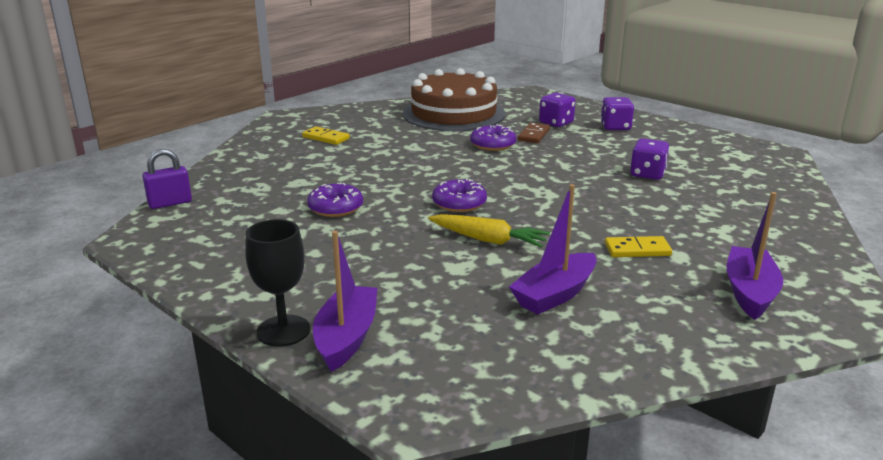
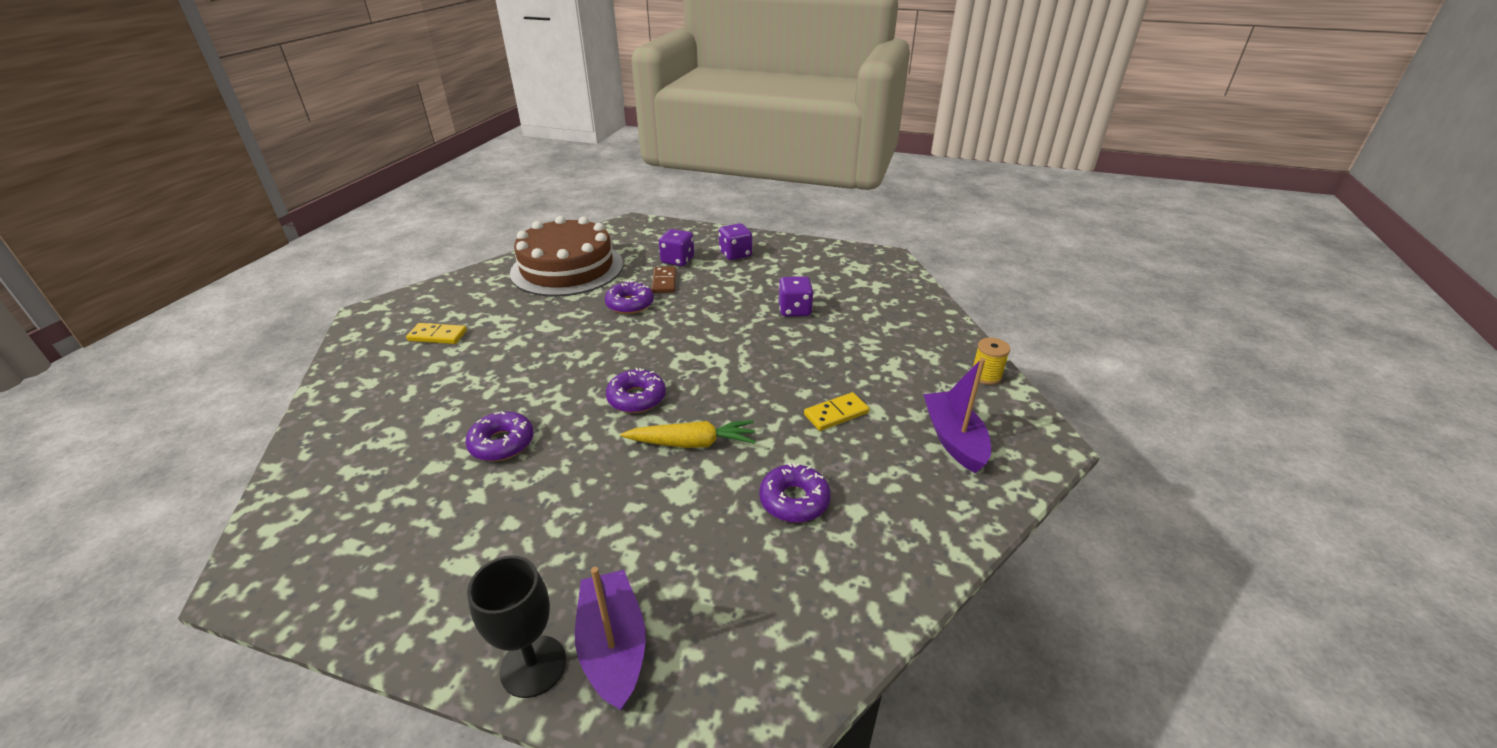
camera: 25 degrees left, 10 degrees up
(170, 203) = (278, 497): purple padlock -> none
(555, 294) = (794, 500): purple boat -> purple donut
(824, 257) = (986, 376): none -> yellow spool

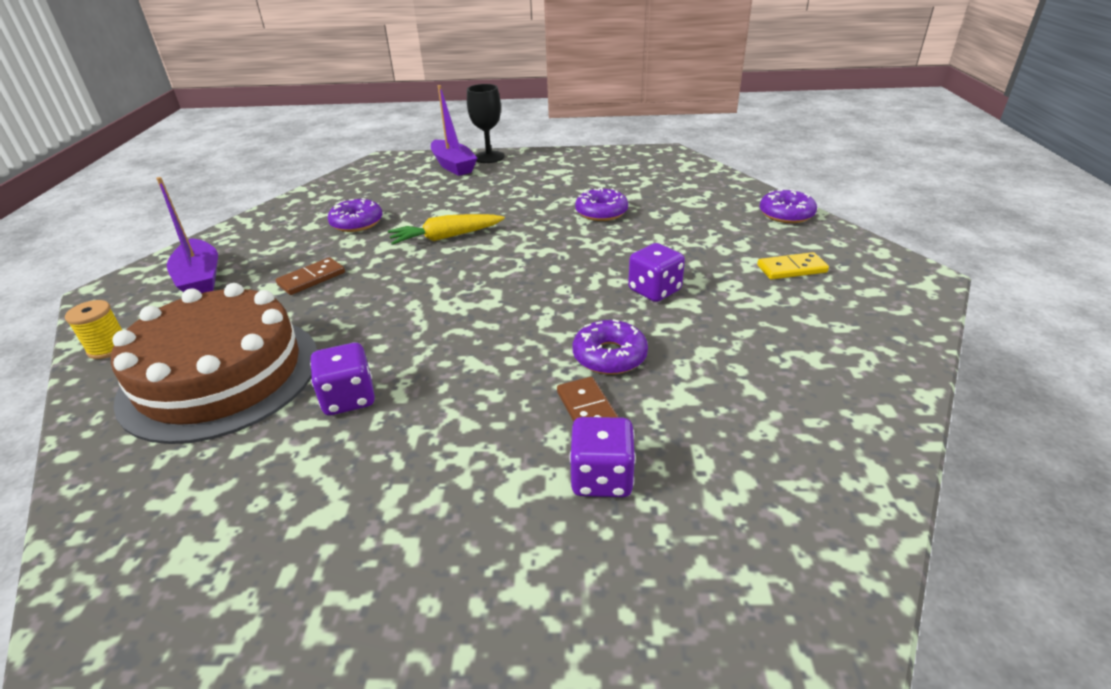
camera: 165 degrees right, 0 degrees up
(567, 268) = (784, 405): brown cake -> brown cake (221, 375)
(636, 398) = (515, 256): purple donut -> purple donut (786, 214)
(735, 254) = (485, 532): purple dice -> purple dice (654, 290)
(836, 414) = (311, 279): yellow domino -> brown domino

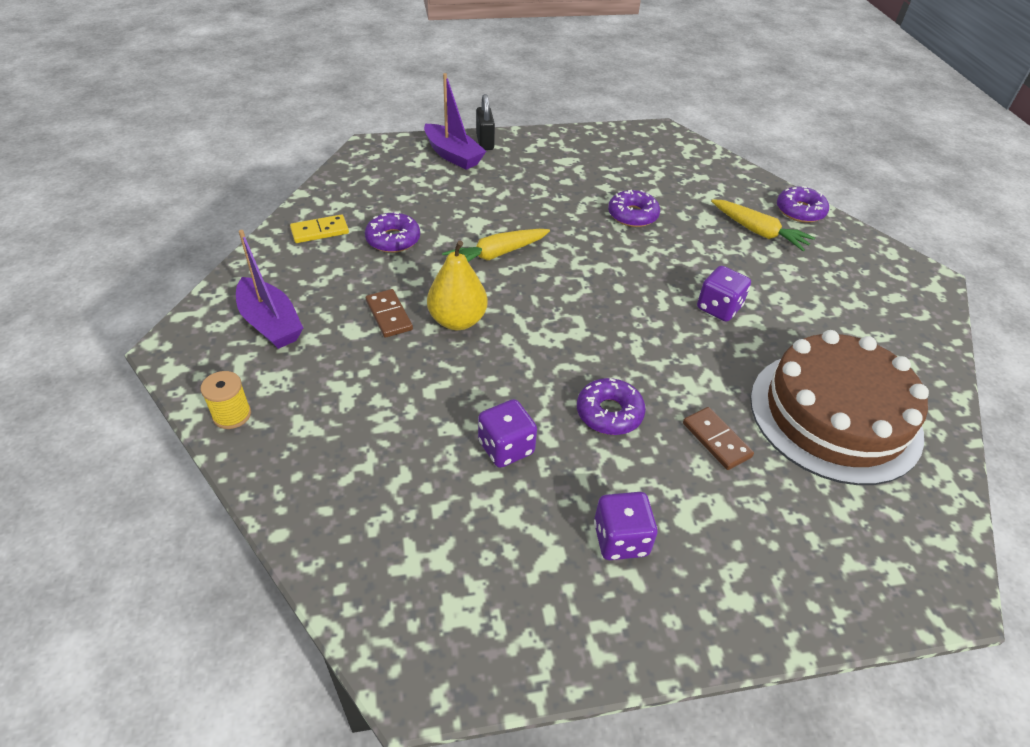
camera: 15 degrees left, 10 degrees up
(221, 375) = (370, 435): brown cake -> brown cake (834, 415)
(311, 279) = (389, 315): brown domino -> brown domino turned 60 degrees counterclockwise
(373, 286) = (457, 320): none -> yellow pear
(489, 157) = (485, 142): black goblet -> black padlock
(601, 478) = (751, 499): purple dice -> purple dice (620, 539)
(609, 356) = (709, 382): purple donut -> purple donut (609, 413)
(731, 229) = (758, 232): none -> yellow carrot
(791, 269) = (824, 276): yellow domino -> yellow domino (320, 231)

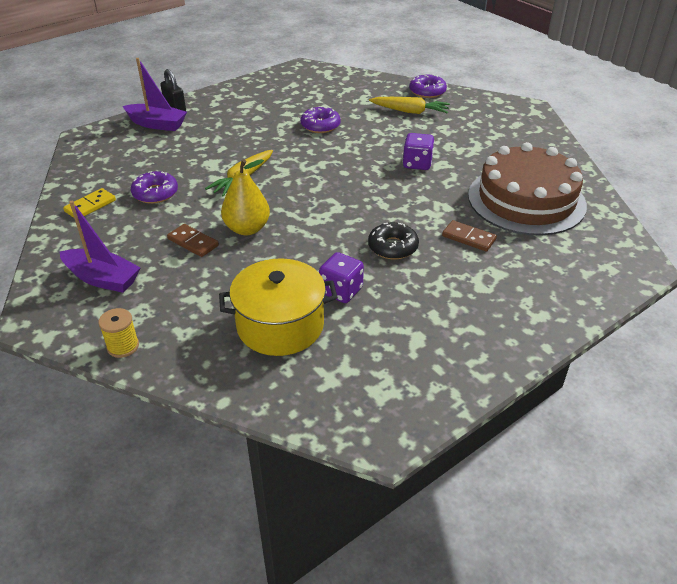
camera: 25 degrees left, 5 degrees down
(406, 463) = (280, 325): none -> yellow pot
(609, 413) = (393, 247): purple donut -> black donut
(620, 539) = (451, 312): purple dice -> none

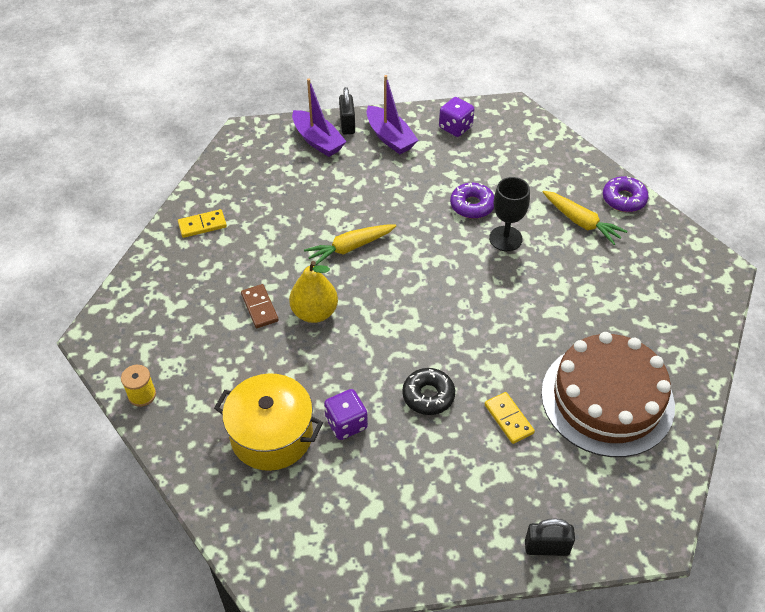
camera: 30 degrees right, 10 degrees up
(102, 279) = (166, 315): purple boat -> purple boat (390, 137)
(155, 193) = (264, 233): purple donut -> none
(364, 136) = (505, 238): none -> black goblet
(417, 164) = (532, 300): purple dice -> purple dice (455, 127)
(468, 238) = (508, 419): brown domino -> yellow domino
(575, 305) = (546, 547): none -> black padlock

